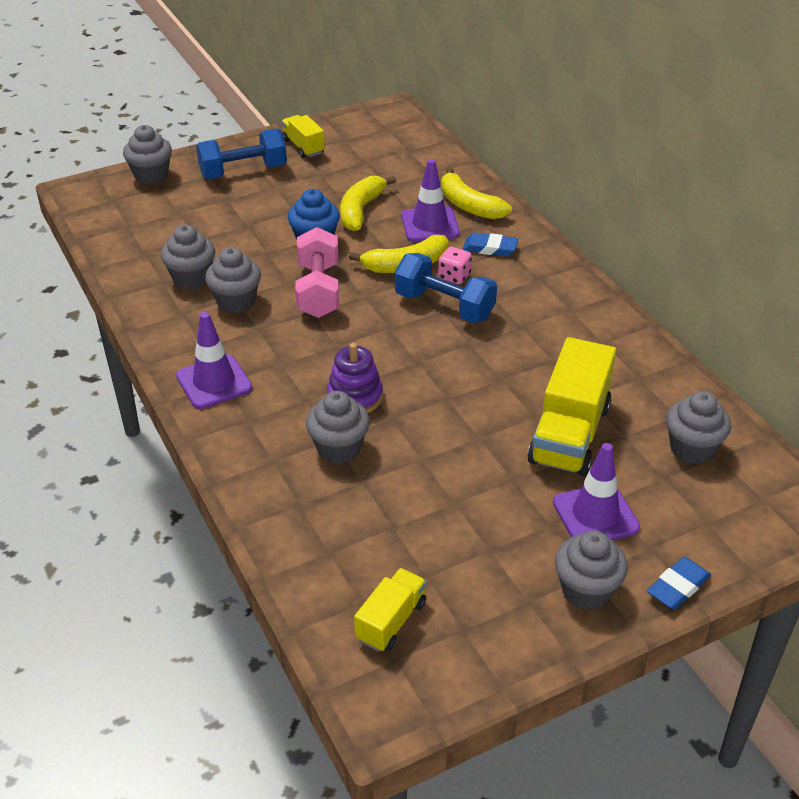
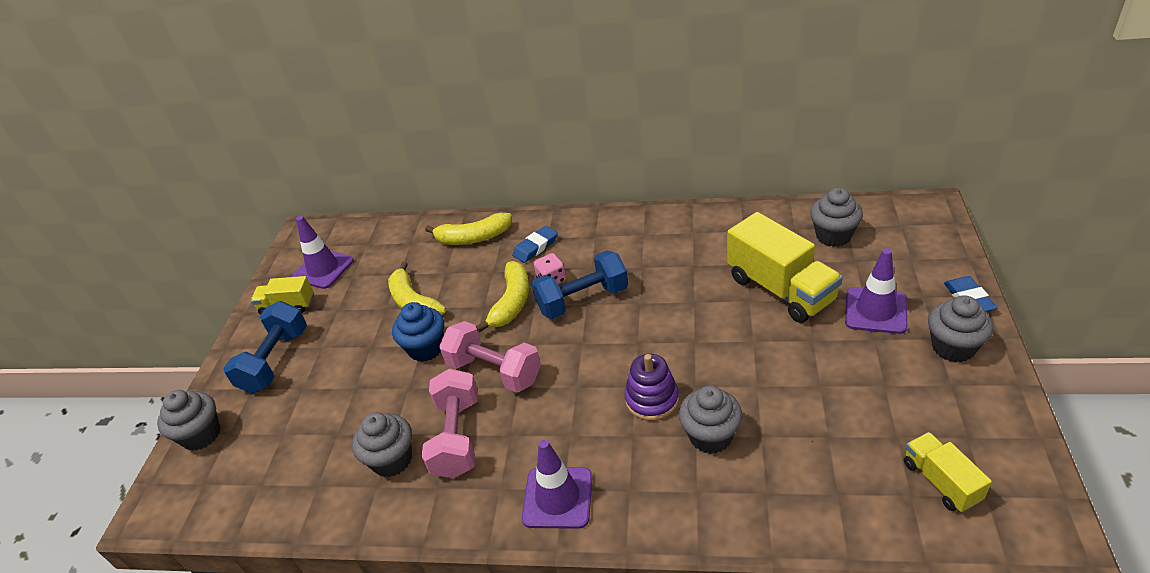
camera: 50 degrees left, 0 degrees up
(236, 301) = (457, 437): grey cupcake -> pink dumbbell
(430, 225) = (474, 269): purple traffic cone -> purple traffic cone (323, 269)

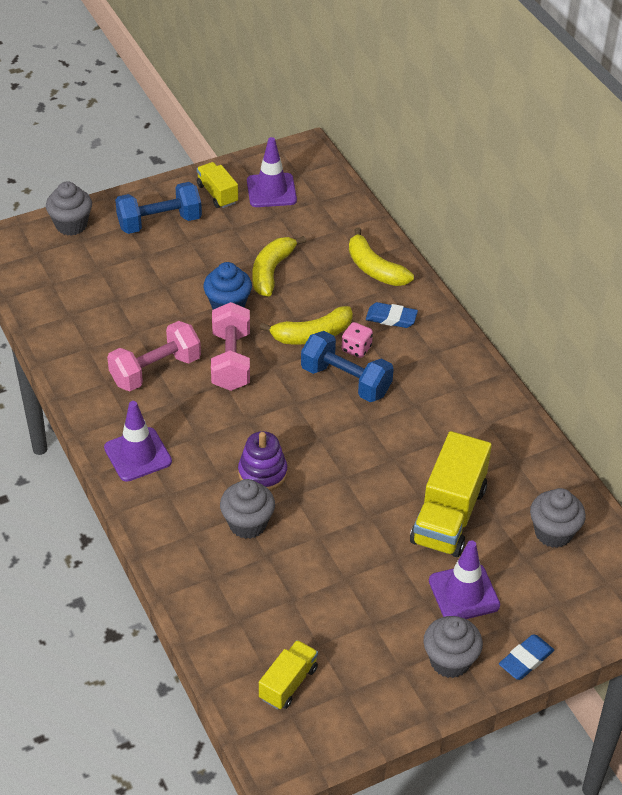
camera: 50 degrees right, 5 degrees up
(392, 460) = (114, 344): grey cupcake -> none

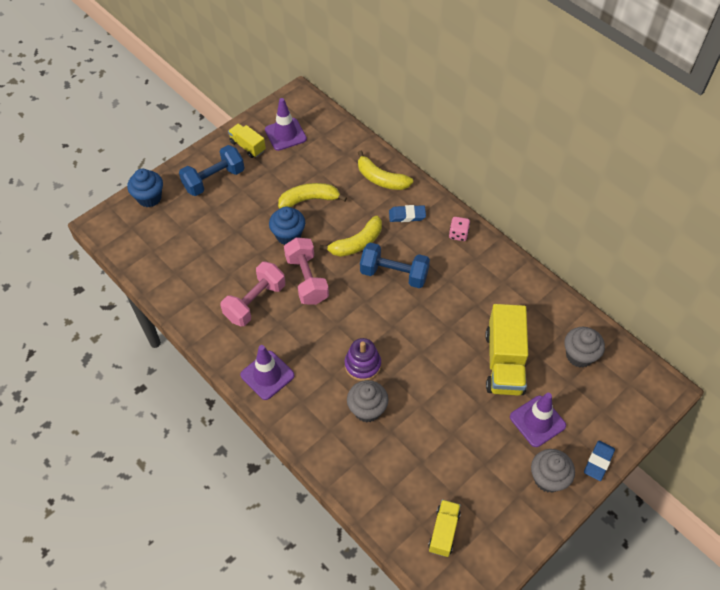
camera: 15 degrees left, 10 degrees up
(71, 225) = (149, 198): grey cupcake -> blue cupcake
(271, 271) = (309, 199): yellow banana -> yellow banana turned 75 degrees clockwise
(356, 349) = (392, 246): pink dice -> pink dice (458, 234)

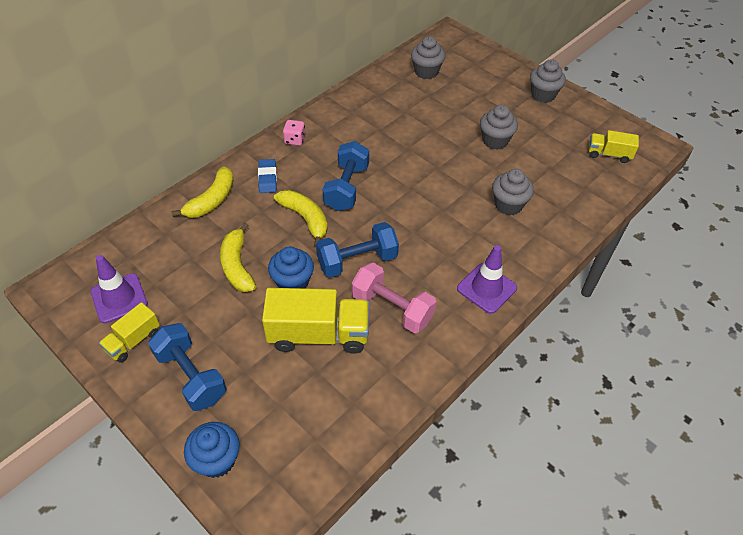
camera: 95 degrees left, 5 degrees down
(307, 279) = (357, 261): pink dumbbell -> blue dumbbell
(362, 365) = (459, 210): purple stacking toy -> none
(463, 411) = (495, 141): none -> grey cupcake
(504, 362) = (440, 114): yellow truck -> yellow truck (318, 334)
(537, 421) = (493, 98): purple traffic cone -> none
(598, 461) = (520, 69): blue eraser -> none

